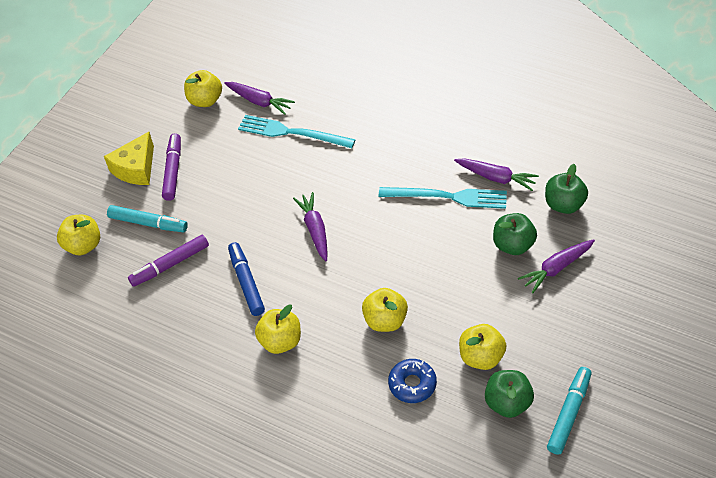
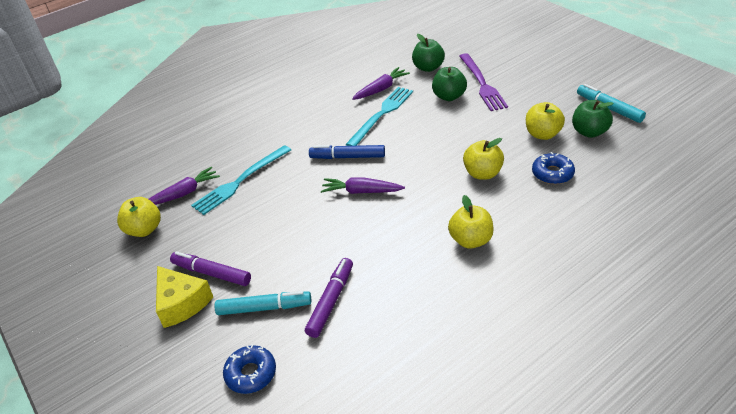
camera: 65 degrees left, 10 degrees down
(83, 245) = (251, 373): yellow apple -> blue donut
(148, 223) = (264, 308): turquoise marker -> turquoise marker turned 45 degrees clockwise
(170, 265) = (331, 301): purple marker -> purple marker turned 150 degrees counterclockwise
(246, 282) = (390, 248): blue marker -> blue marker (347, 157)
(556, 268) = (482, 84): purple carrot -> purple fork

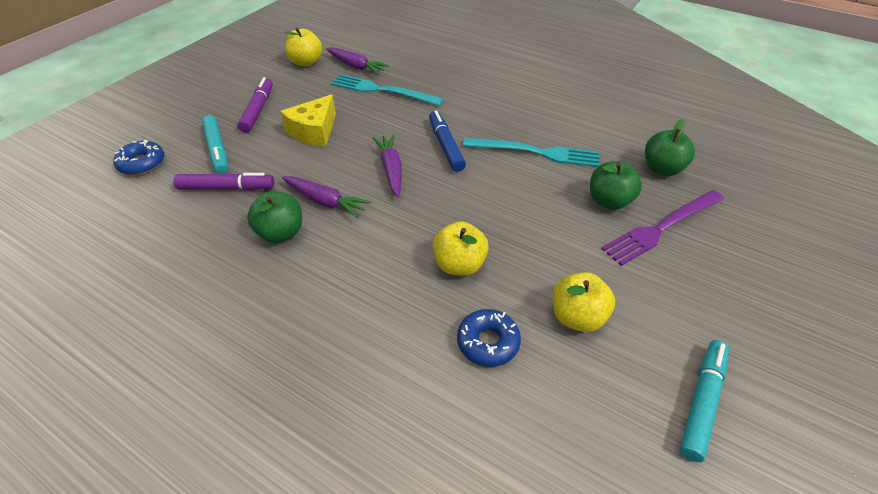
camera: 65 degrees right, 5 degrees up
(182, 303) = (222, 105): yellow cheese -> yellow cheese (314, 131)
(381, 89) = (587, 140): purple carrot -> purple carrot (325, 201)
(470, 240) = (330, 276): yellow apple -> none
(589, 132) = (615, 379): green apple -> green apple (281, 233)

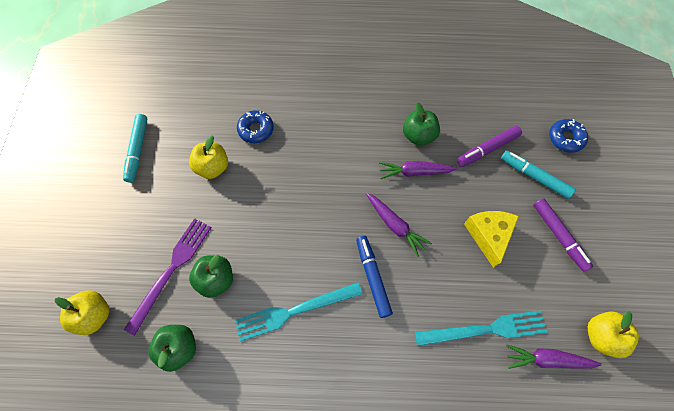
camera: 150 degrees right, 20 degrees up
(446, 146) = (373, 277): blue marker -> blue marker turned 150 degrees counterclockwise
(459, 265) = (296, 168): yellow apple -> yellow apple (94, 315)

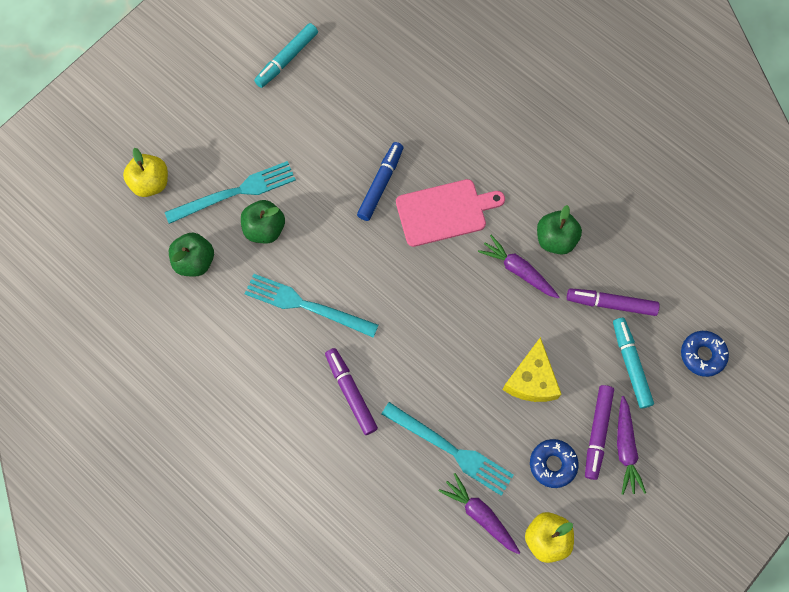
camera: 40 degrees right, 5 degrees up
(171, 270) = (235, 192): purple fork -> turquoise fork
(213, 167) = (339, 125): yellow apple -> none
(256, 129) = (406, 117): blue donut -> blue donut (552, 464)
(334, 171) = (444, 212): none -> pink cutting board
(373, 277) = (395, 331): blue marker -> blue marker (380, 184)
(382, 349) = (351, 392): none -> purple marker
(395, 226) = (454, 304): purple carrot -> purple carrot (625, 448)
(488, 235) = (531, 380): yellow cheese -> yellow cheese turned 150 degrees clockwise

